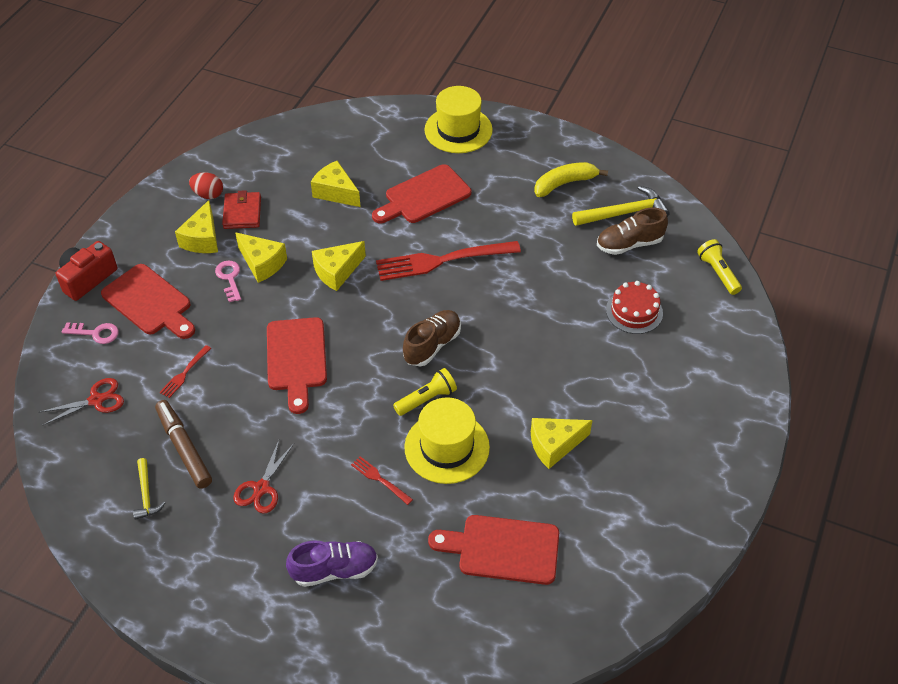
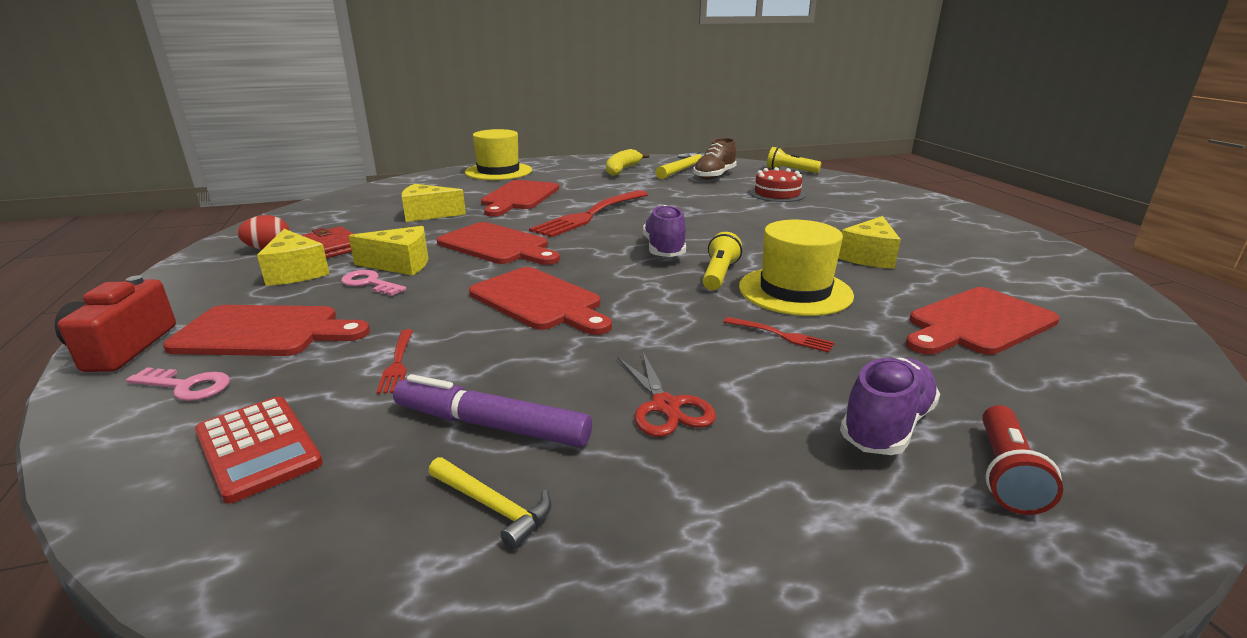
camera: 40 degrees left, 25 degrees down
(95, 333) = (186, 386): pink key -> pink key turned 45 degrees clockwise
(96, 400) = (258, 448): red scissors -> red calculator
(184, 448) = (491, 425): brown marker -> purple marker
(337, 272) = (497, 245): yellow cheese -> red cutting board
(340, 627) = (1005, 474): none -> red flashlight
(380, 479) = (781, 335): red fork -> red fork turned 150 degrees counterclockwise
(432, 345) = (664, 249): brown shoe -> purple shoe

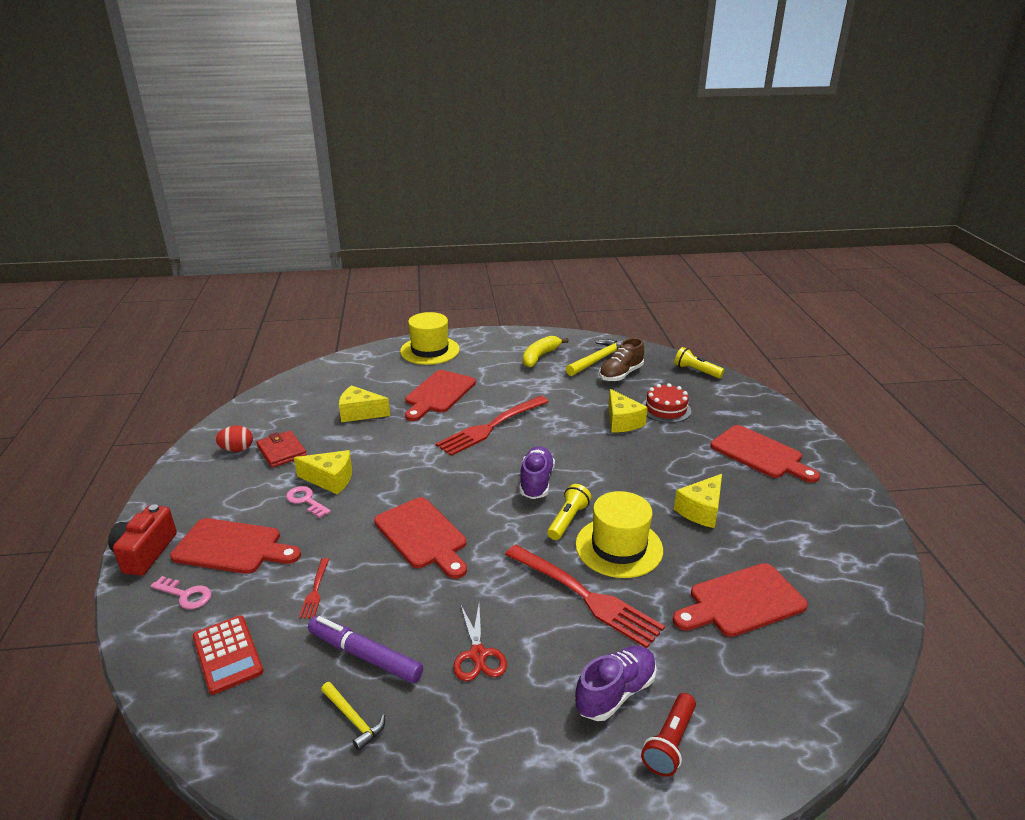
camera: 10 degrees right, 5 degrees up
(296, 272) = (255, 481): yellow cheese -> yellow cheese (622, 421)
(497, 245) = (406, 462): red cutting board -> red cutting board (760, 454)
(781, 335) = (585, 596): red fork -> red fork, size x2.24

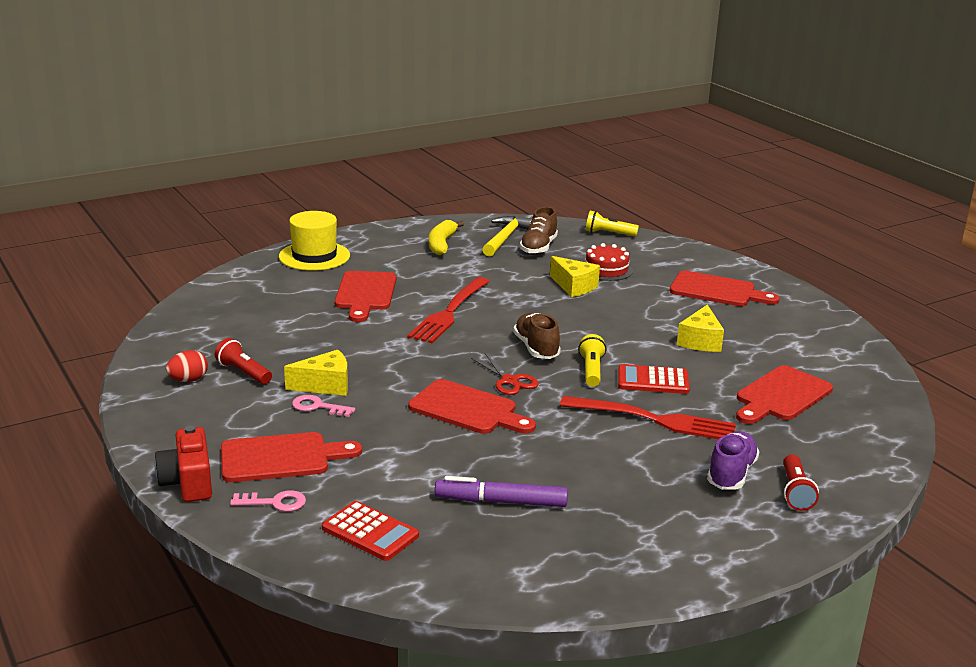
camera: 25 degrees left, 5 degrees down
(282, 451) = (243, 372): red wallet -> red flashlight
(315, 590) = (405, 470): red fork -> none
(353, 719) = (534, 543): yellow hammer -> none
(360, 413) = (295, 325): yellow cheese -> none
(478, 655) = (600, 478): red scissors -> red scissors (509, 381)
(536, 482) = (536, 348): purple shoe -> brown shoe
(619, 547) = (653, 381): yellow hat -> red calculator

